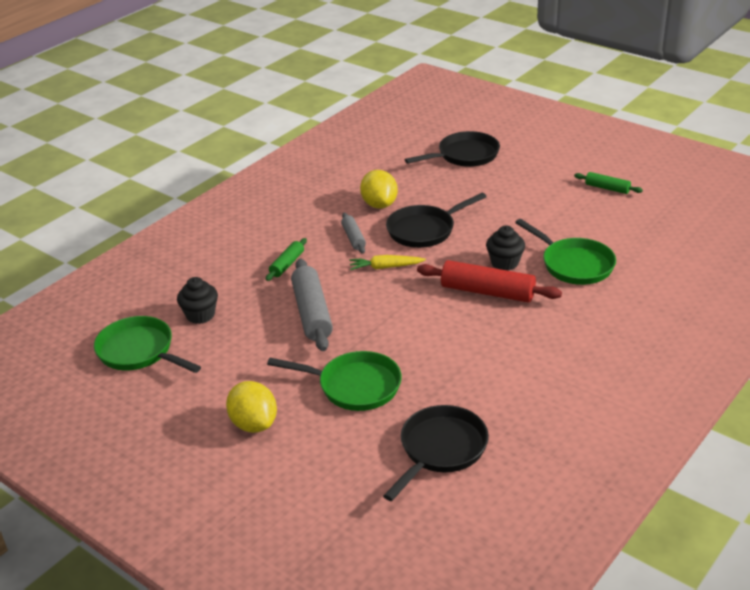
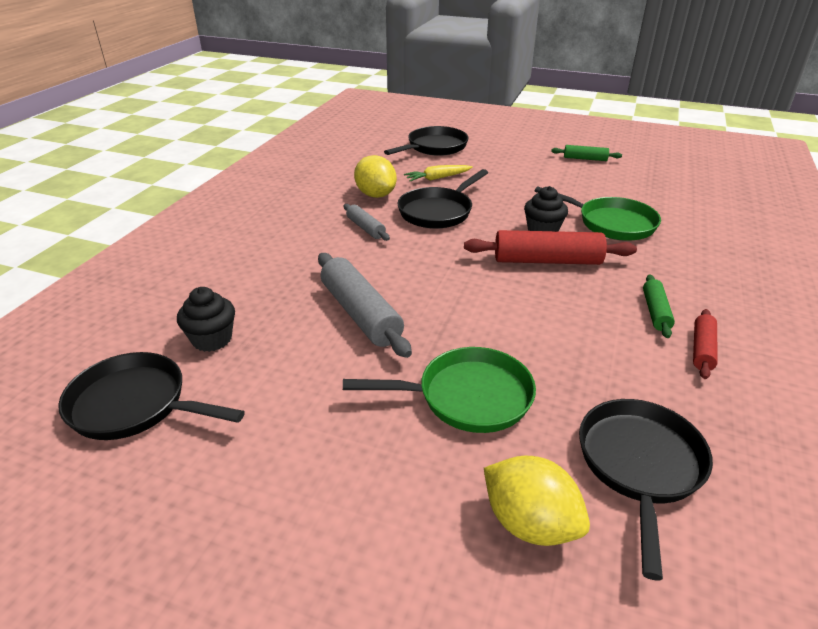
camera: 20 degrees left, 0 degrees up
(139, 351) = (135, 405): green pan -> black pan
(254, 424) = (354, 485): yellow lemon -> yellow lemon (530, 523)
(287, 264) = (302, 264): green rolling pin -> green rolling pin (655, 312)
(385, 267) = (419, 252): yellow carrot -> yellow carrot (437, 178)
(554, 385) = (702, 349): none -> red rolling pin

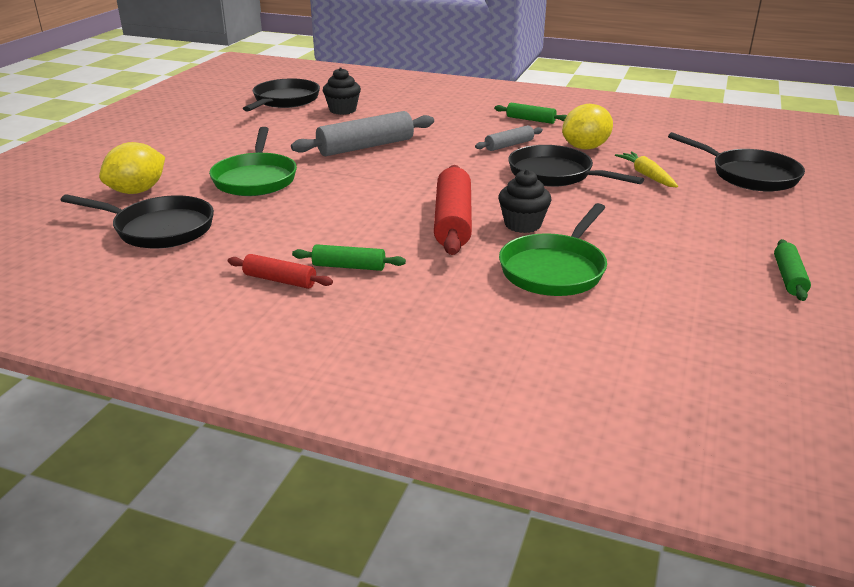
camera: 90 degrees right, 5 degrees down
(295, 214) = (530, 120): none -> green rolling pin

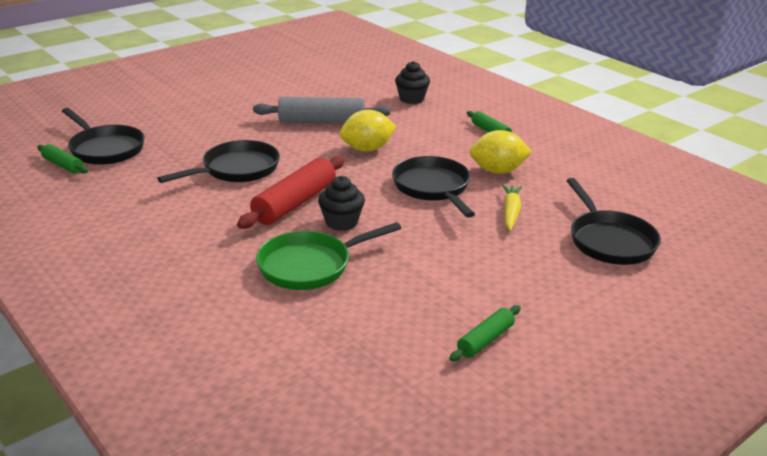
camera: 30 degrees right, 0 degrees up
(137, 191) = (128, 116): yellow lemon -> yellow lemon (367, 149)
(255, 179) = (211, 127): green pan -> none
(280, 280) = (124, 209): red rolling pin -> none
(284, 100) = (319, 65): black pan -> black pan (237, 169)
(342, 110) = (350, 84): black cupcake -> black cupcake (411, 99)
(349, 266) = (178, 214): green rolling pin -> green rolling pin (63, 165)
(509, 145) = (435, 151): grey rolling pin -> none

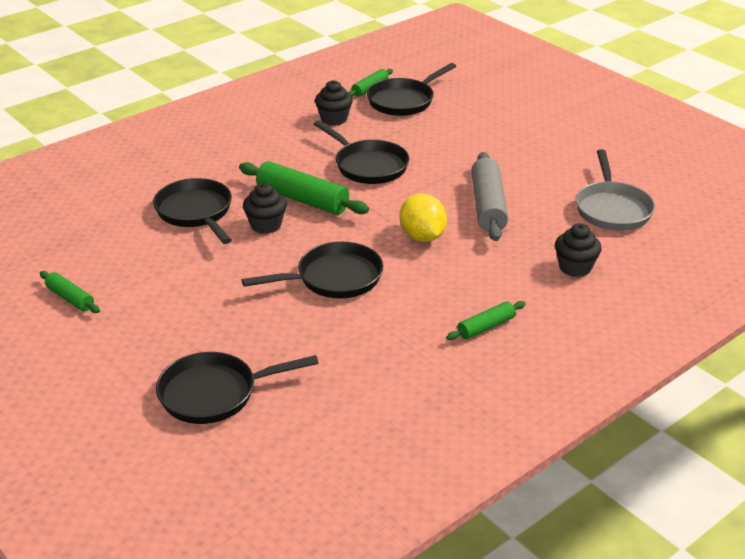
camera: 90 degrees right, 5 degrees up
(125, 186) = (334, 119): none -> black cupcake
(295, 203) = (302, 199): red rolling pin -> green rolling pin
(310, 265) = (196, 212): green pan -> black pan
(333, 81) = (612, 209): none -> grey pan
(498, 171) = (376, 325): yellow lemon -> none
(511, 212) = (280, 328): yellow carrot -> none

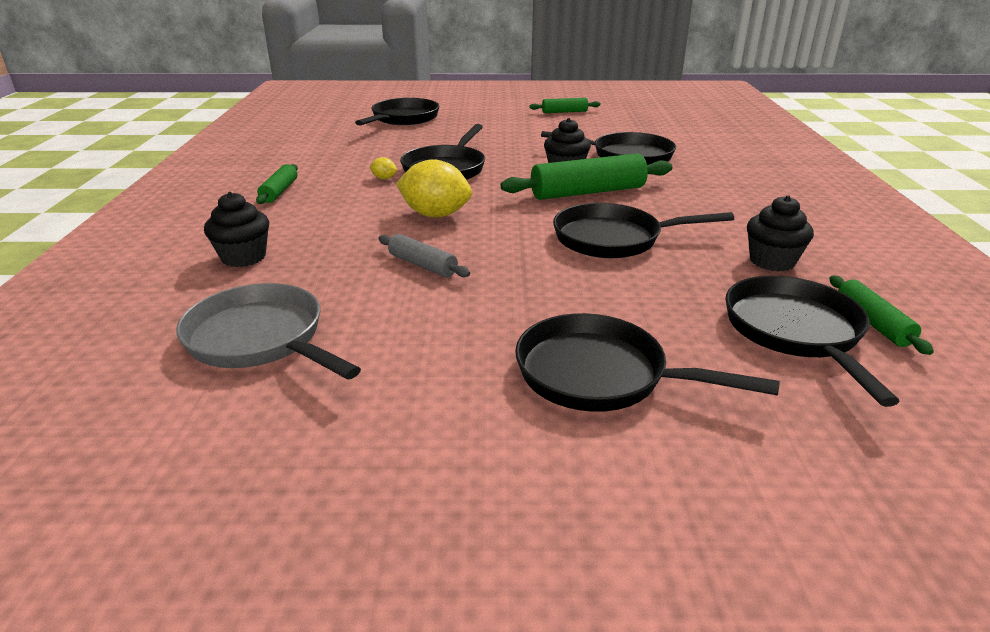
camera: 130 degrees right, 5 degrees down
(393, 295) = (384, 178): none -> yellow lemon
(488, 206) = (422, 265): grey rolling pin -> grey rolling pin, size x0.55
(501, 128) = (600, 375): none -> black pan

